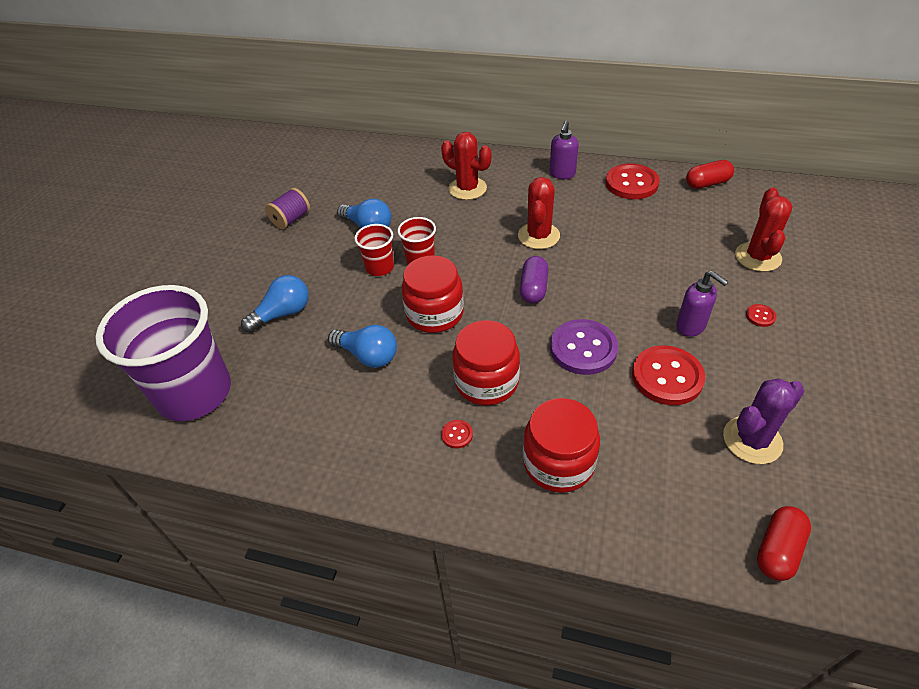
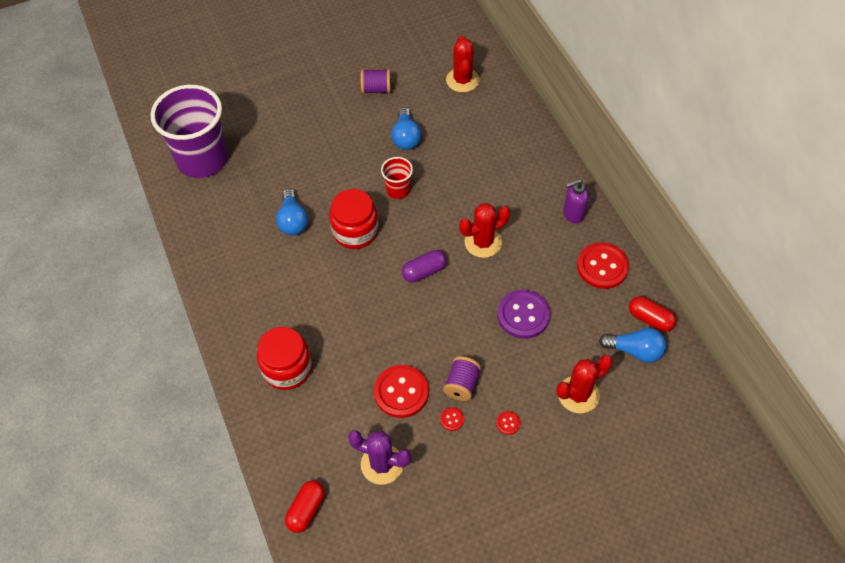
camera: 50 degrees right, 10 degrees up
(283, 313) = (291, 152): blue light bulb -> blue light bulb (635, 351)
(379, 267) = (372, 172): red cup -> none
(457, 434) = (269, 305): red button -> red button (452, 419)
(467, 188) = (500, 166): red cactus -> red cactus (462, 80)
(486, 382) = (320, 295): red jar -> none
(583, 348) = (389, 332): purple button -> purple button (523, 315)
(691, 326) = (461, 384): purple soap dispenser -> purple spool
(778, 550) = (306, 510): red capsule -> red capsule turned 60 degrees counterclockwise

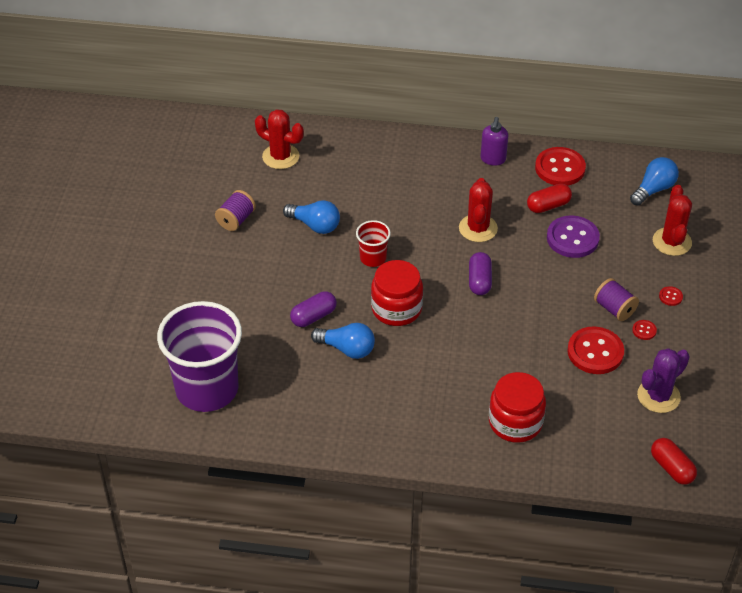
camera: 60 degrees left, 10 degrees down
(311, 184) = (313, 316): none -> purple capsule
(650, 319) = (630, 166): red capsule -> red capsule (548, 206)

